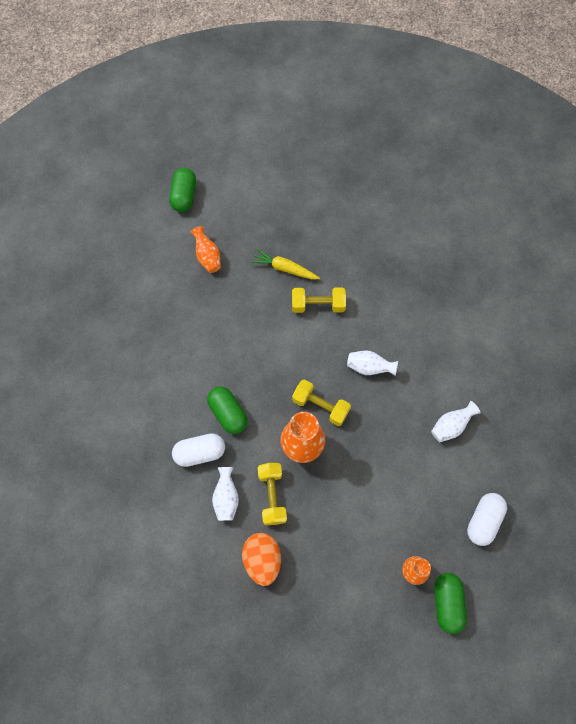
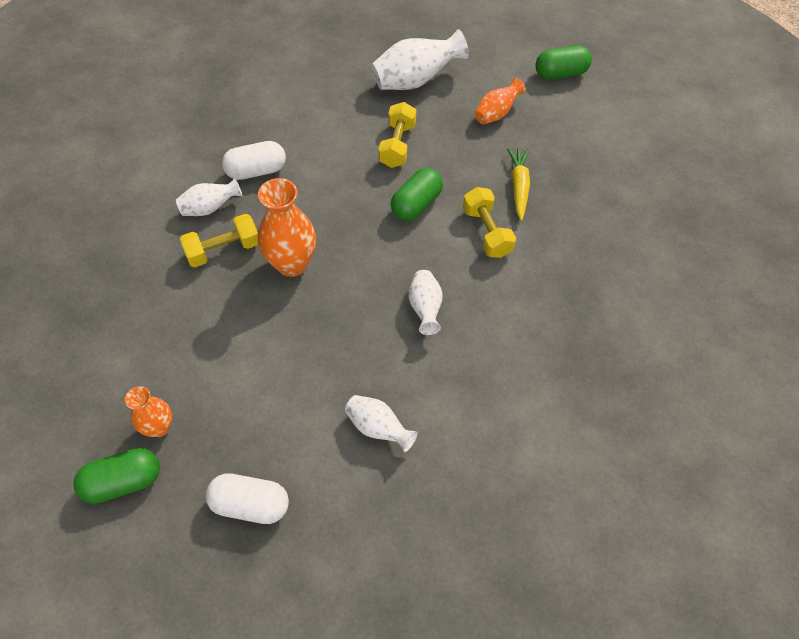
camera: 70 degrees right, 10 degrees down
(148, 302) = (415, 80): none -> white vase
(200, 453) = (256, 171): white capsule -> white capsule turned 75 degrees counterclockwise
(228, 413) = (311, 183): green capsule -> green capsule (416, 204)
(262, 560) = (144, 261): orange egg -> none
(320, 406) = (352, 269): yellow dumbbell -> yellow dumbbell (397, 145)

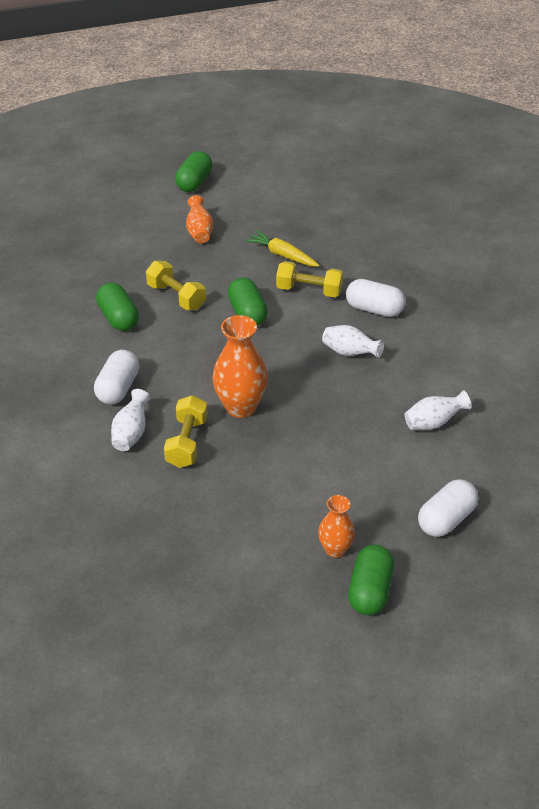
camera: 55 degrees left, 15 degrees down
(340, 124) = (118, 318): none -> green capsule
(415, 80) = (117, 256): white vase -> none
(504, 296) = (374, 309): none -> white capsule

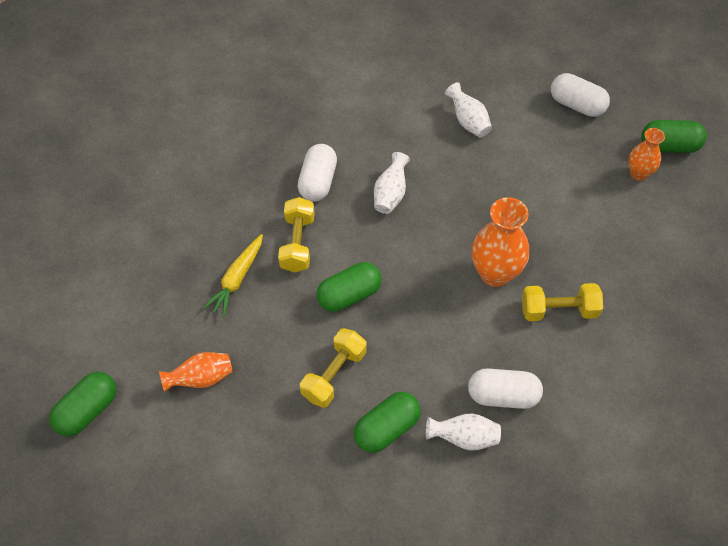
camera: 100 degrees left, 15 degrees up
(131, 433) = (563, 364): white vase -> white vase (464, 437)
(194, 182) = (88, 410): green capsule -> green capsule turned 60 degrees counterclockwise

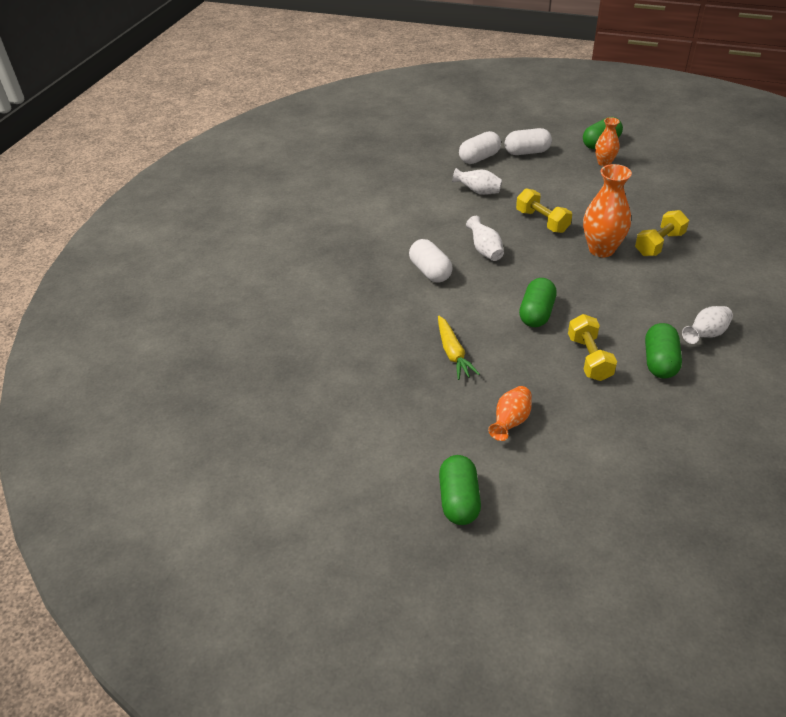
camera: 40 degrees left, 15 degrees down
(298, 243) = (464, 309): yellow dumbbell -> yellow dumbbell (542, 221)
(503, 395) = (693, 301): white capsule -> white capsule (479, 158)

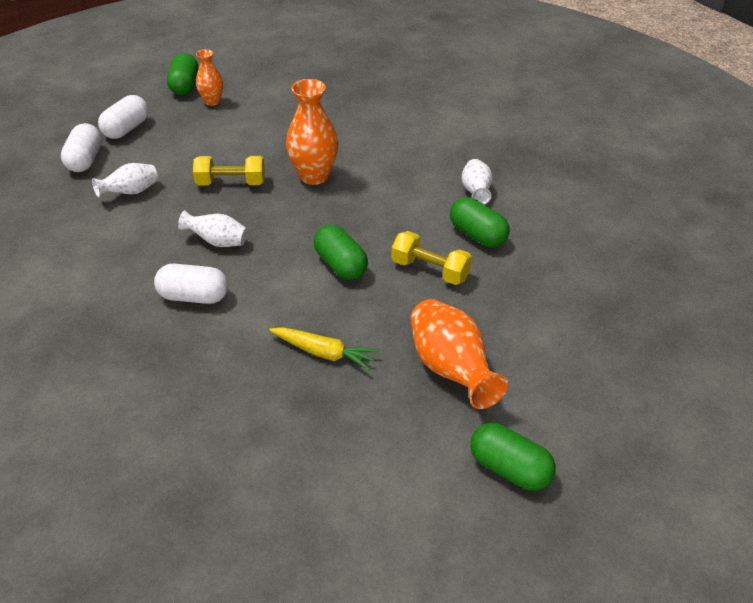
camera: 55 degrees left, 0 degrees up
(510, 422) = (451, 369): orange vase -> orange vase, size x1.69
(659, 244) = (350, 144): yellow dumbbell -> none

